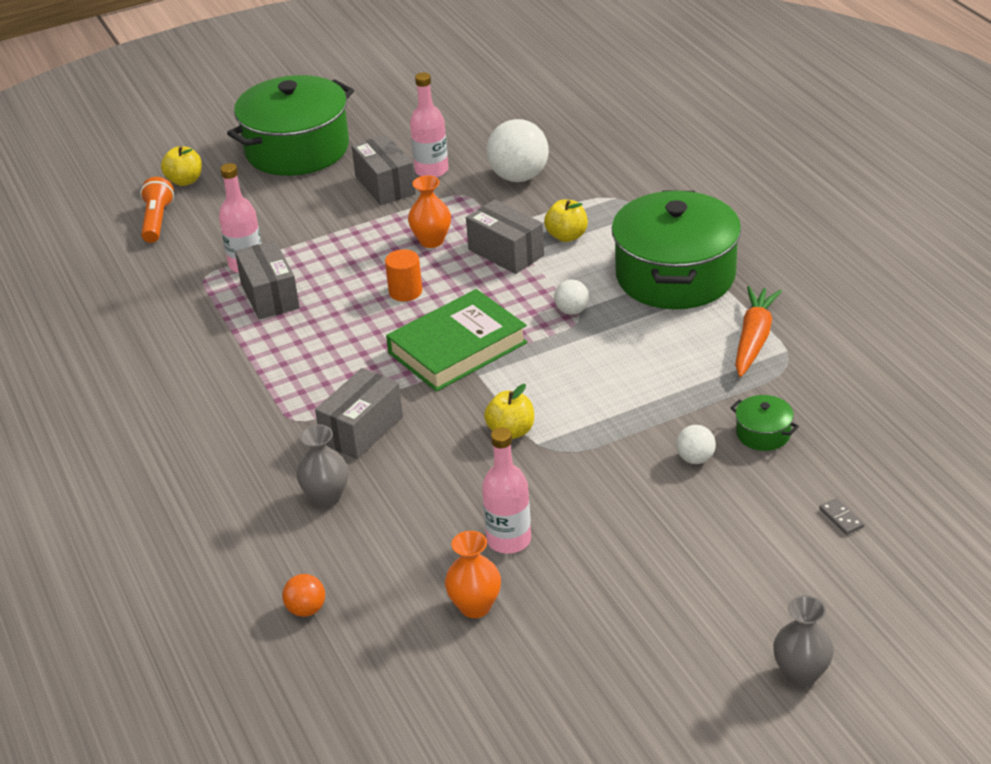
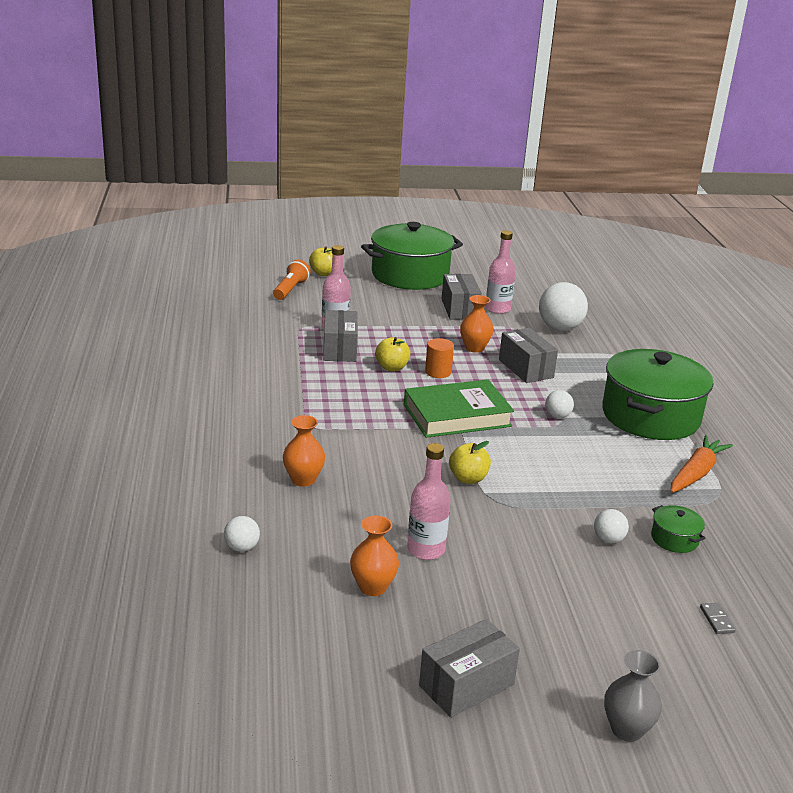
camera: 15 degrees right, 10 degrees down
(306, 609) = (242, 548): orange ball -> white ball
(326, 497) = (303, 480): grey vase -> orange vase
(362, 430) = (355, 445): grey box -> grey box (466, 685)
(567, 236) = (577, 371): yellow apple -> yellow apple (392, 367)

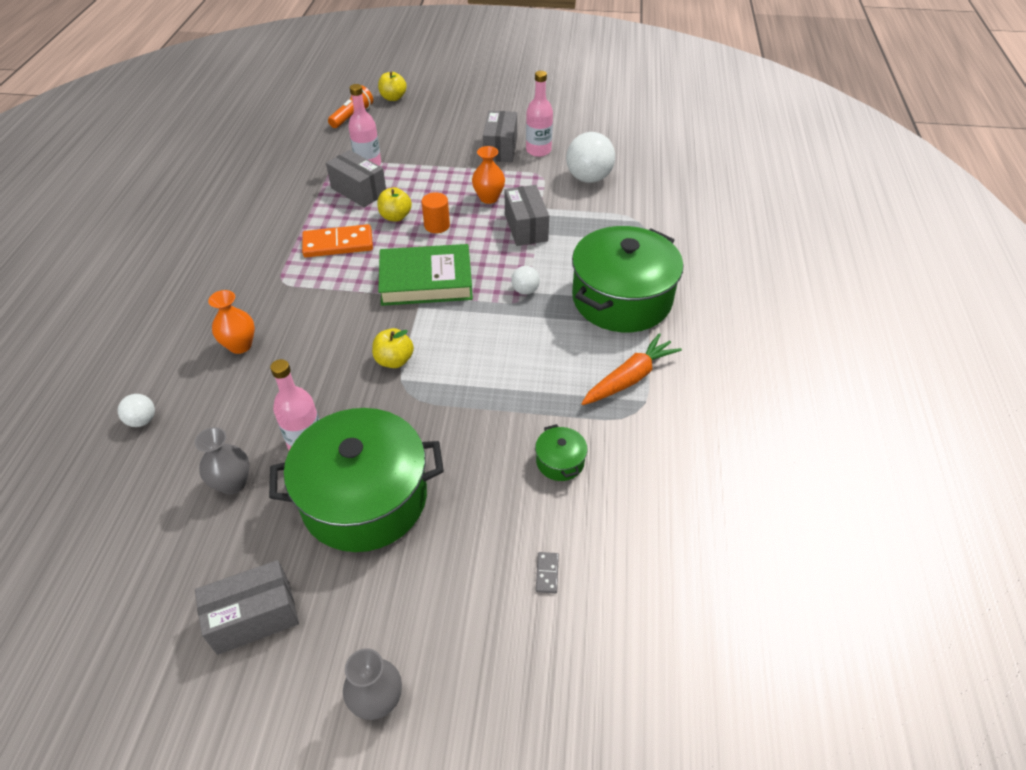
camera: 15 degrees right, 20 degrees up
(340, 349) = (359, 191): grey box -> grey box turned 60 degrees counterclockwise
(348, 393) = (338, 244): none -> orange domino
(373, 587) = (233, 483): orange vase -> grey vase
(410, 275) = (474, 104): green pot -> green pot (364, 498)
(608, 539) = (491, 454): white ball -> none

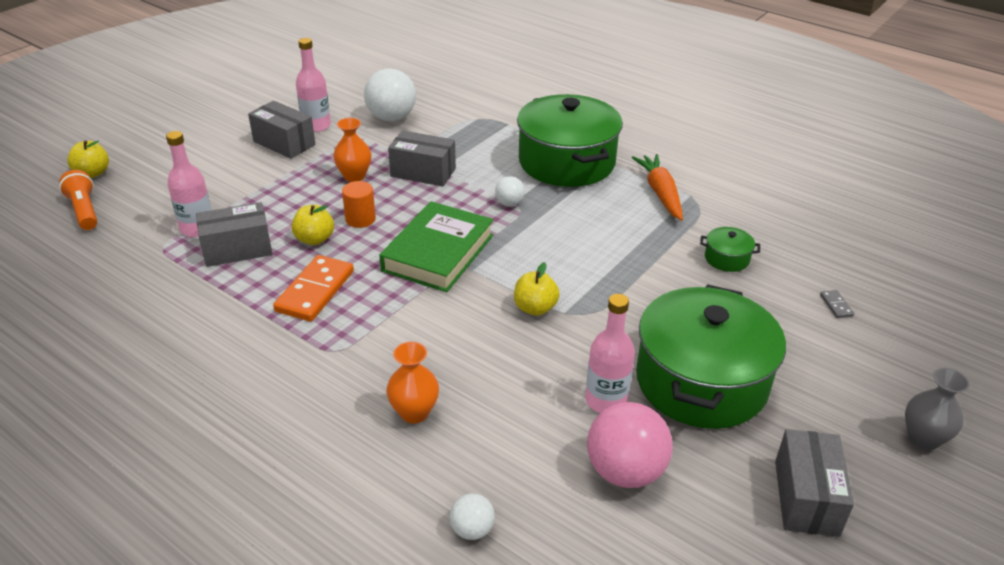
camera: 60 degrees left, 10 degrees down
(233, 483) = (625, 471): grey vase -> pink ball
(547, 573) = (836, 305): grey domino -> grey domino turned 45 degrees clockwise

